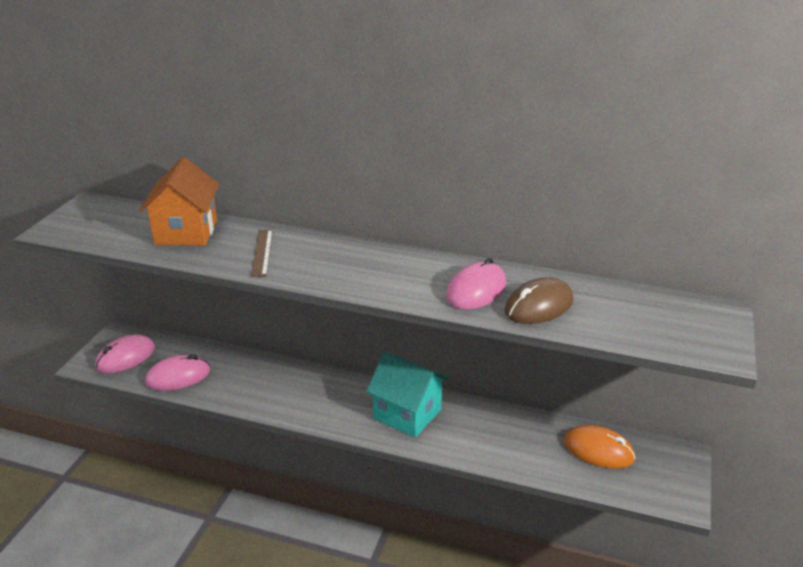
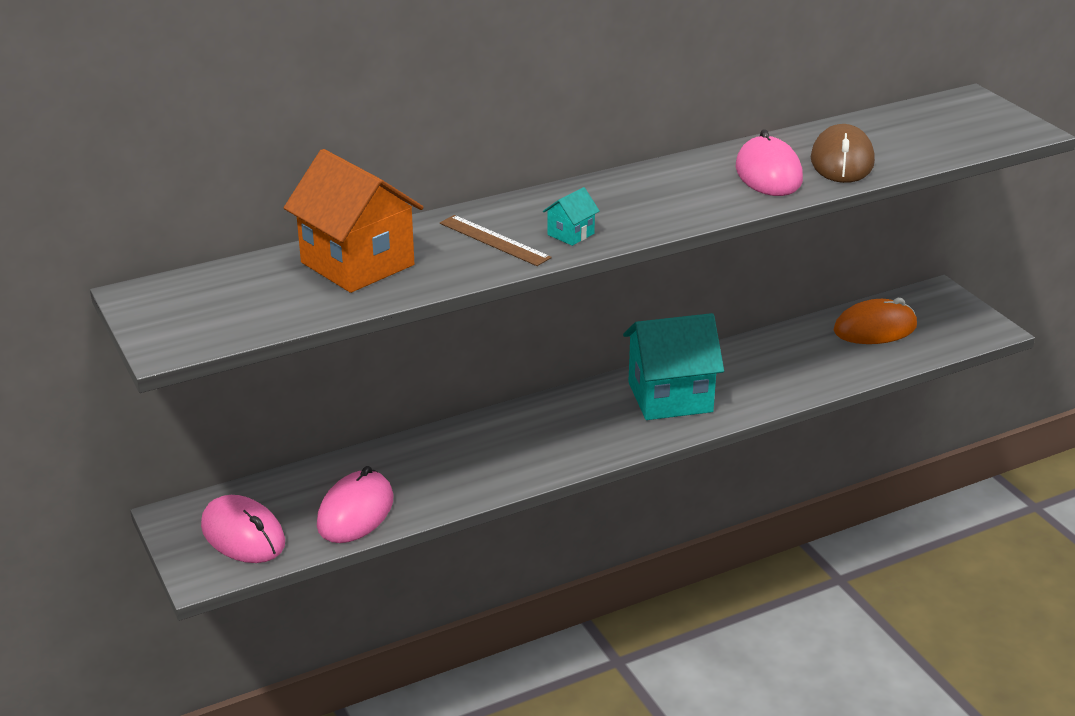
camera: 45 degrees left, 0 degrees up
(125, 357) = (243, 535): pink mouse -> pink mouse turned 45 degrees counterclockwise
(301, 268) = (570, 234): none -> turquoise house

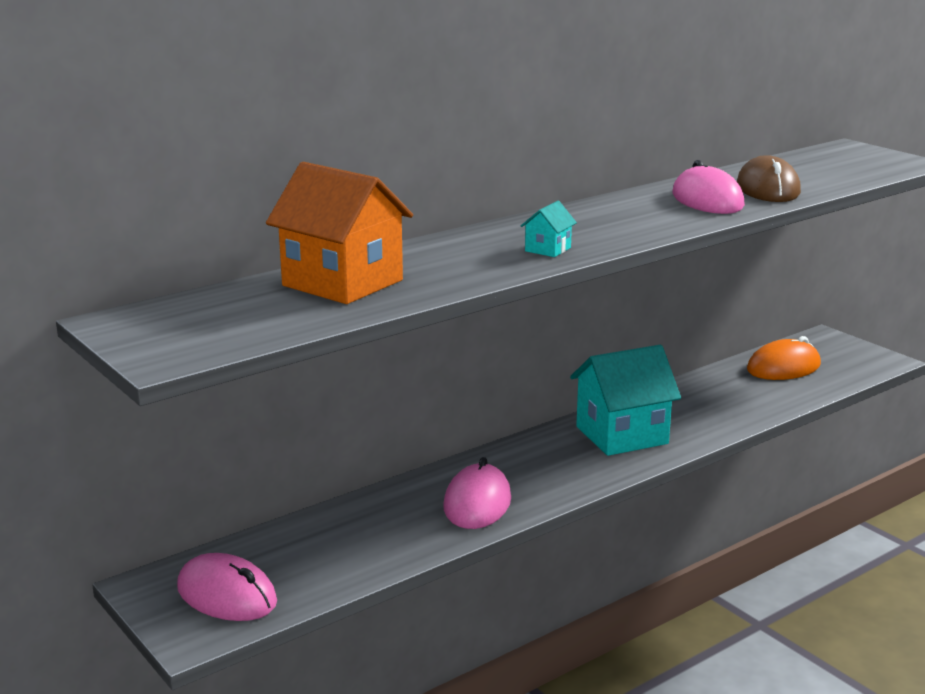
camera: 10 degrees left, 10 degrees down
(355, 512) = (343, 562): pink mouse -> pink mouse (477, 503)
(494, 240) = (474, 258): brown ruler -> none

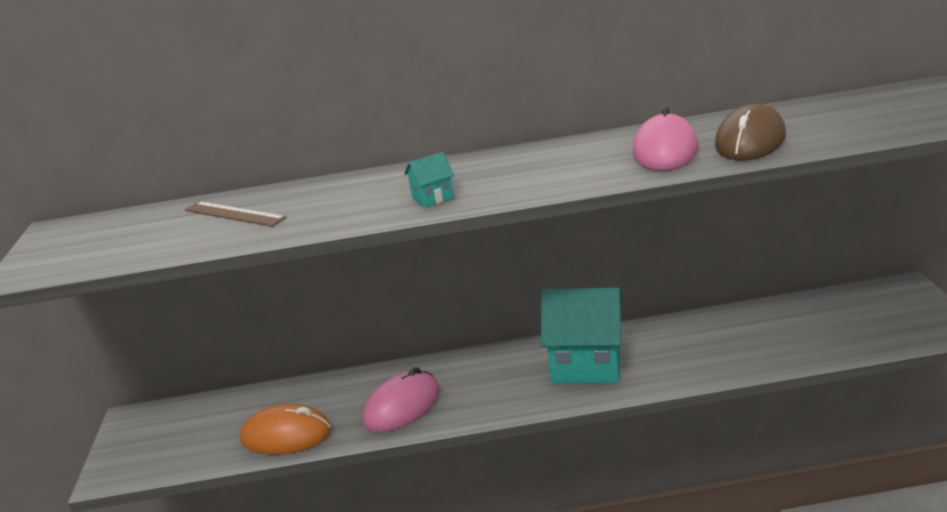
camera: 35 degrees right, 5 degrees up
(227, 595) = (163, 443): pink mouse -> none
(342, 283) = (234, 214): orange house -> brown ruler
(783, 367) = (822, 317): orange mouse -> orange mouse (286, 435)

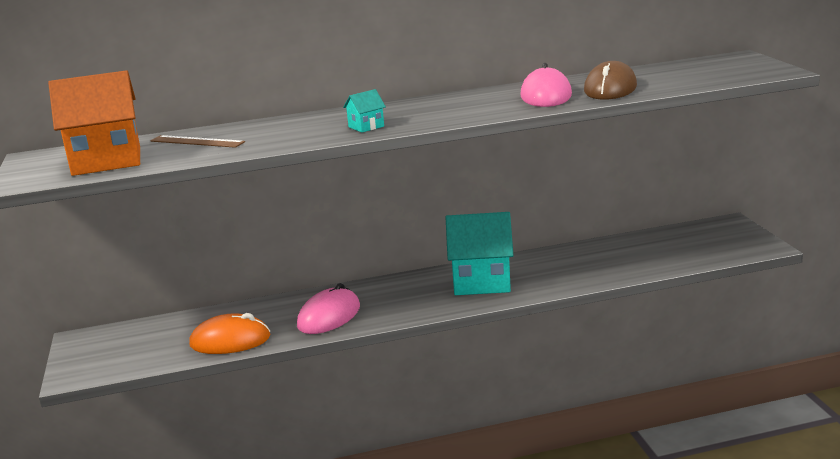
camera: 10 degrees left, 5 degrees down
(125, 242) = (107, 161): none -> orange house

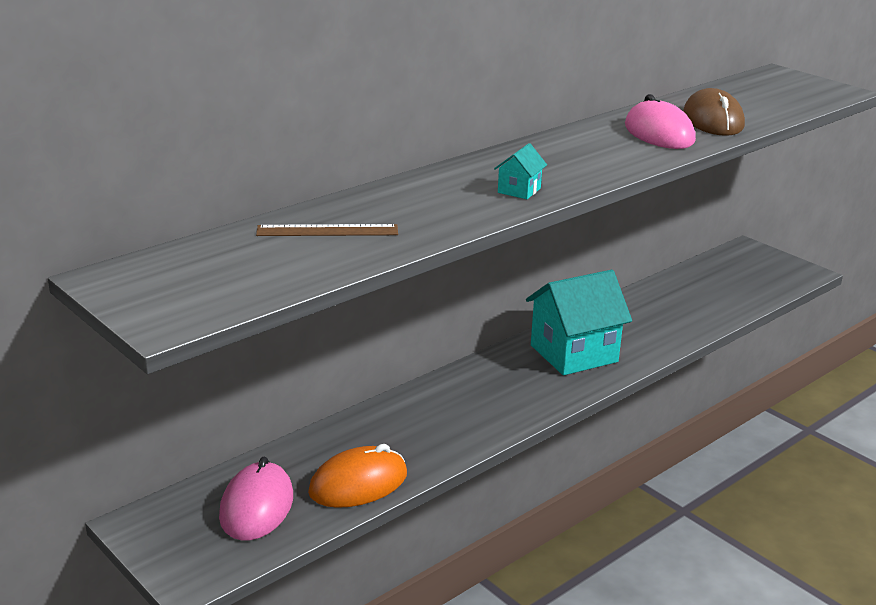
camera: 30 degrees left, 5 degrees up
(107, 161) = (243, 274): orange house -> none
(329, 316) = (447, 427): pink mouse -> pink mouse (257, 506)

